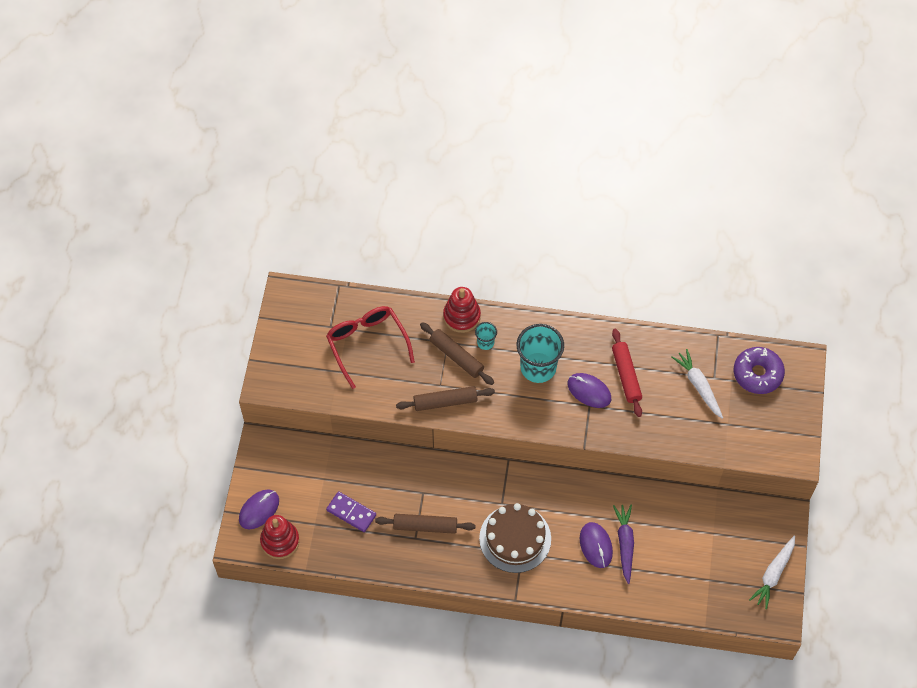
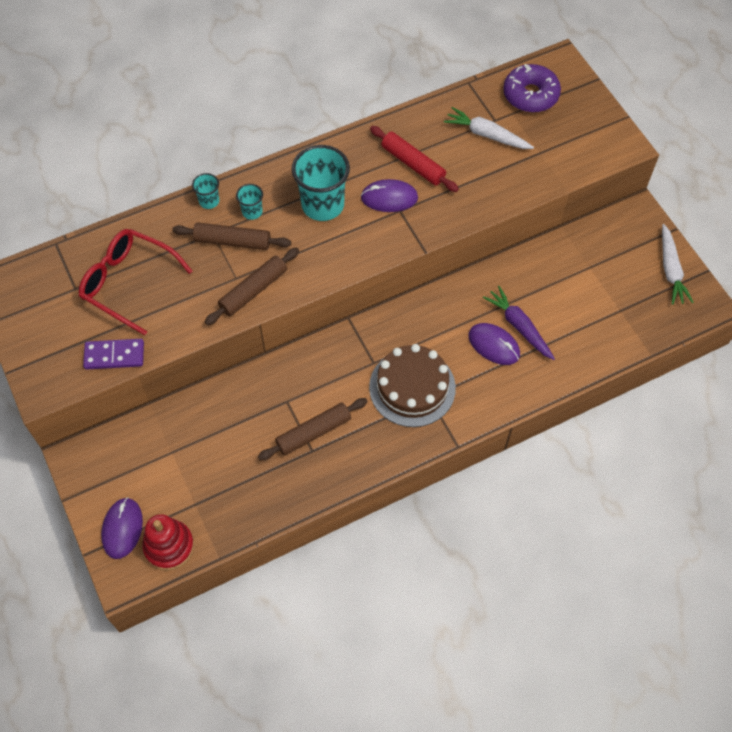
camera: 35 degrees left, 0 degrees up
(351, 513) = (226, 468): purple domino -> purple domino (114, 355)
(461, 316) = (209, 201): red stacking toy -> turquoise cup

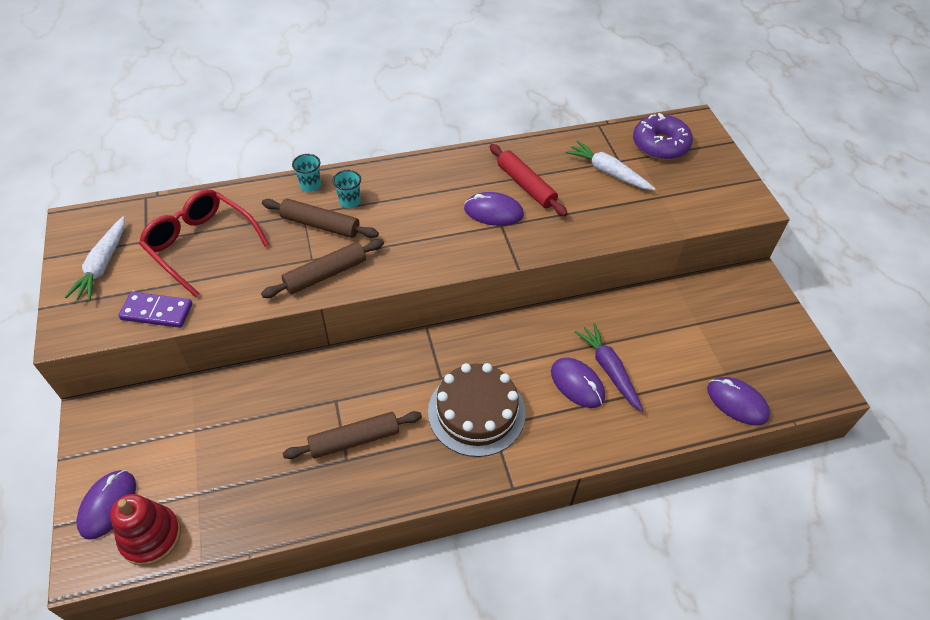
camera: 10 degrees right, 10 degrees down
(322, 205) = (423, 207): turquoise cup -> none
(633, 335) = (737, 402): none -> purple mouse
(670, 270) = (787, 342): white carrot -> white carrot (102, 265)

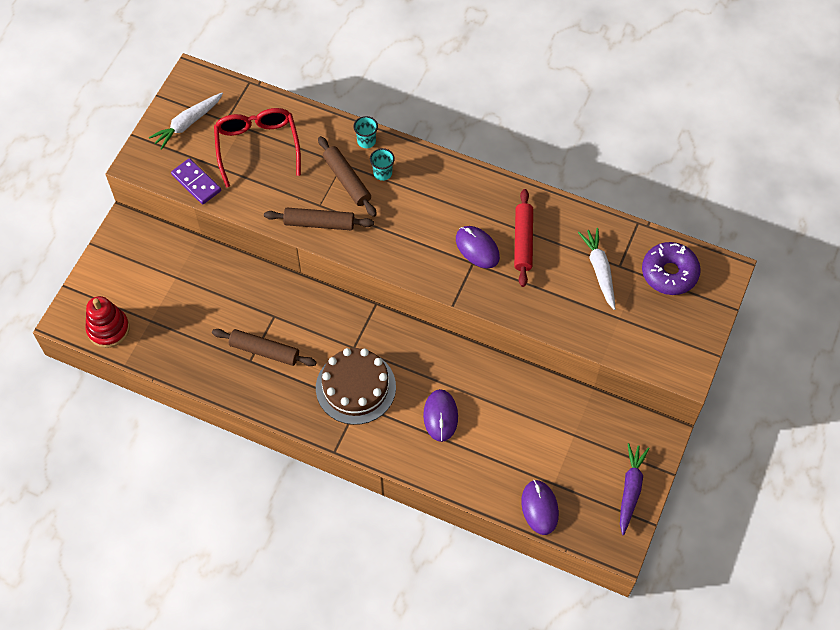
camera: 40 degrees right, 10 degrees up
(108, 505) = (98, 292): purple mouse -> none
(609, 370) = (473, 422): purple carrot -> purple carrot (630, 489)

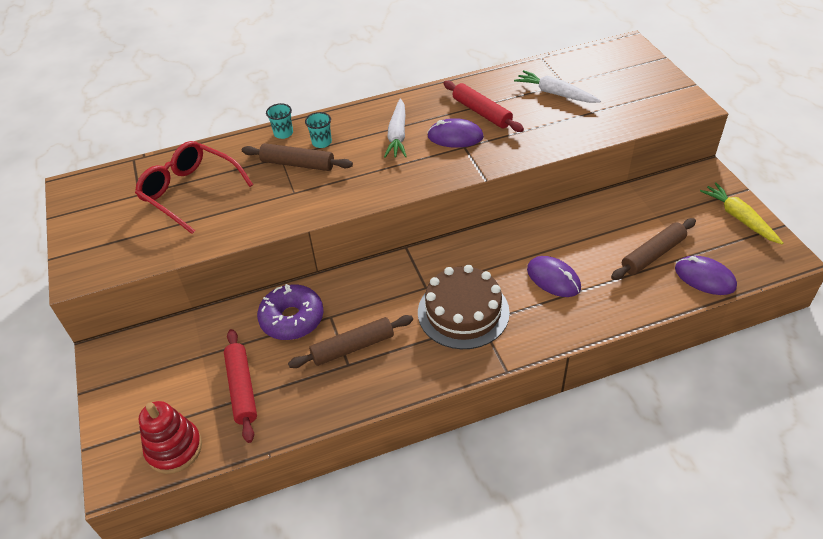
camera: 40 degrees left, 15 degrees down
(177, 322) = (242, 388): none -> red rolling pin
(187, 124) = (102, 217): white carrot -> white carrot (397, 135)
(196, 183) = (158, 250): purple domino -> none
(319, 223) = (308, 203): brown rolling pin -> brown rolling pin (652, 254)
(630, 489) = (739, 218): purple carrot -> yellow carrot
(669, 273) = (599, 67): purple donut -> purple donut (292, 319)

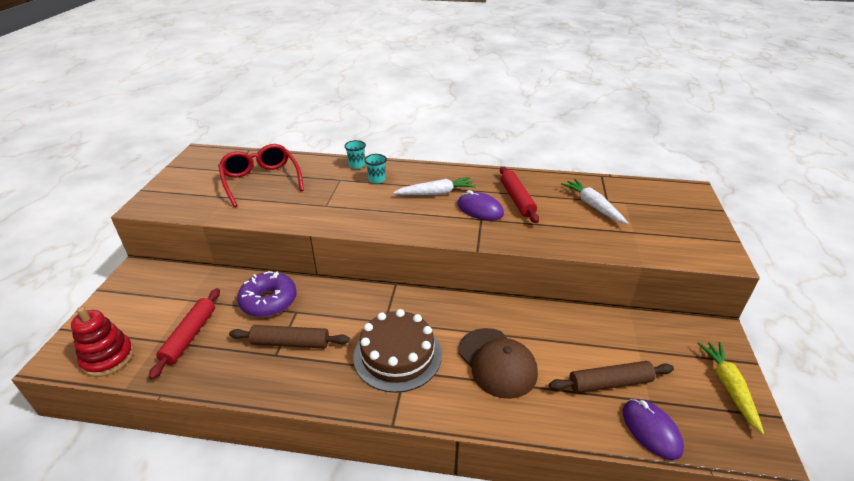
camera: 25 degrees right, 10 degrees down
(297, 164) = (346, 188): brown rolling pin -> none
(397, 135) = (436, 193): white carrot -> white carrot turned 135 degrees counterclockwise
(553, 279) = (497, 362): purple mouse -> brown cap

